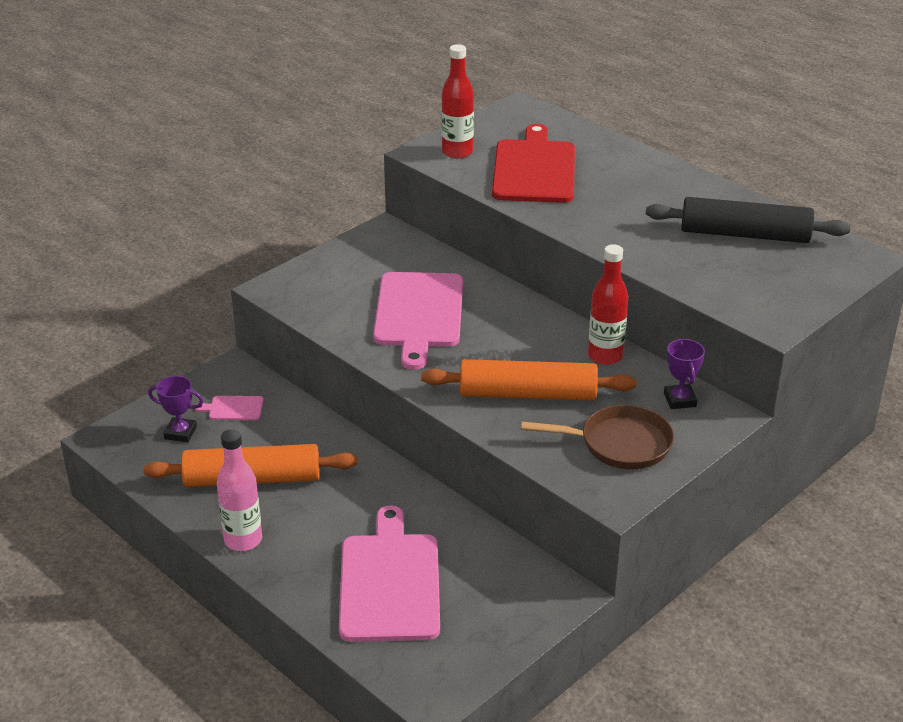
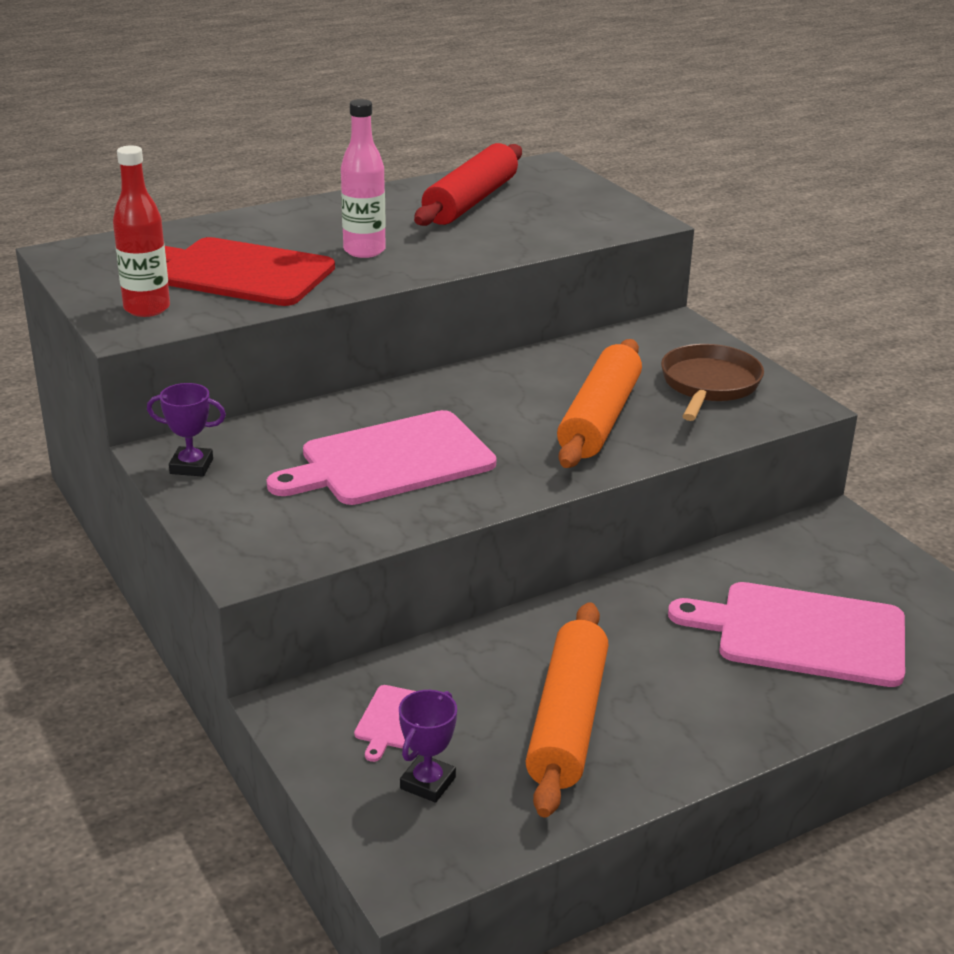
camera: 75 degrees left, 5 degrees down
(243, 540) = (698, 746): pink bottle -> pink bottle (364, 251)
(418, 314) = (391, 460): pink cutting board -> pink cutting board turned 135 degrees clockwise
(605, 356) = (546, 363): red bottle -> none
(680, 400) = (643, 341): purple trophy -> purple trophy (191, 466)
(744, 234) = (470, 201): black rolling pin -> red rolling pin

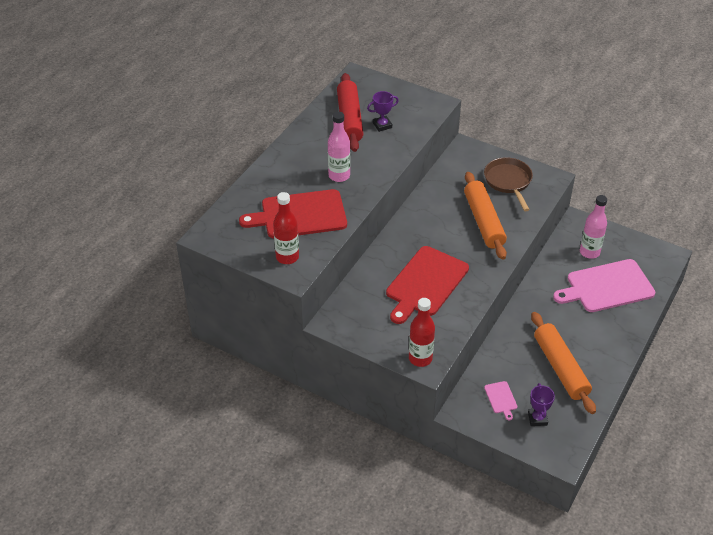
camera: 30 degrees left, 15 degrees up
(191, 466) = (350, 324): purple trophy -> purple trophy (382, 125)
(248, 553) = (420, 358): none -> red bottle
(391, 460) = (425, 283): pink cutting board -> red cutting board
(817, 570) = (589, 252): none -> pink bottle

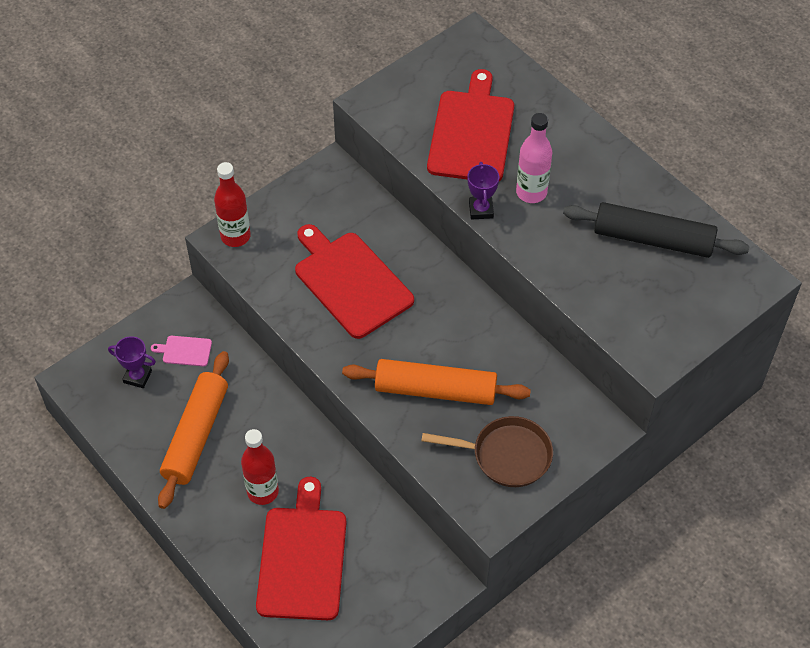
camera: 110 degrees right, 10 degrees up
(287, 257) = (402, 103): red bottle -> red bottle (263, 491)
(349, 119) = (653, 239): red rolling pin -> black rolling pin
(382, 125) = (624, 273): purple trophy -> purple trophy (481, 210)
(560, 368) = (196, 435): orange rolling pin -> orange rolling pin turned 75 degrees counterclockwise
(589, 252) = (377, 567): pink bottle -> none
(607, 287) = (302, 558): pink cutting board -> red cutting board

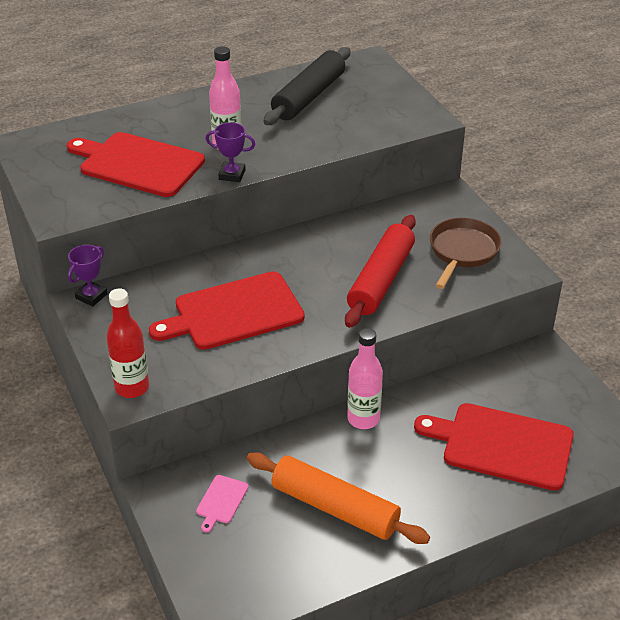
camera: 75 degrees left, 15 degrees down
(137, 377) = (239, 550): purple trophy -> purple trophy (91, 296)
(263, 491) = (419, 463): red bottle -> none
(306, 435) = (363, 419): none -> pink bottle
(435, 390) = (380, 280): orange rolling pin -> red rolling pin

